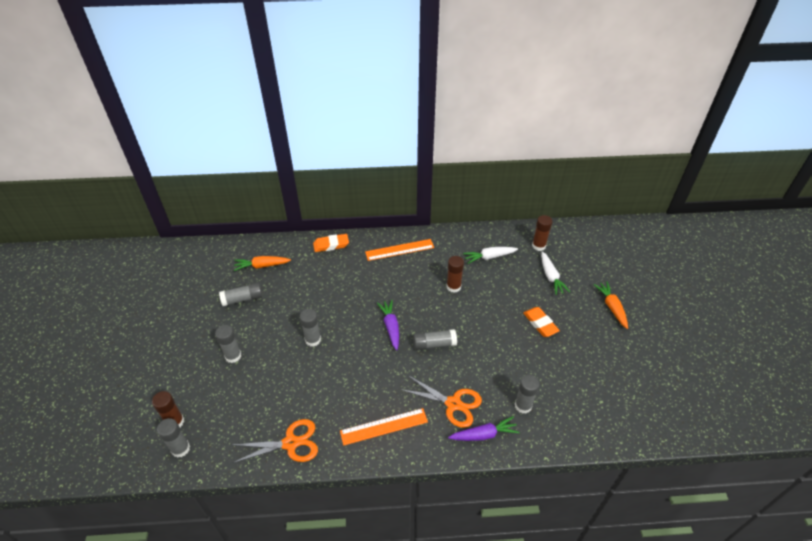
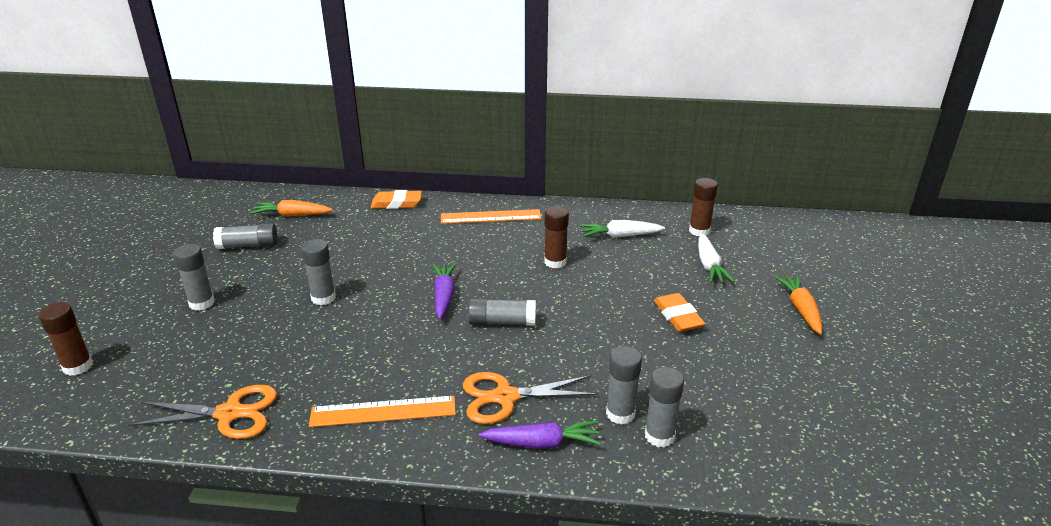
camera: 10 degrees right, 15 degrees down
(180, 449) = (66, 399): grey glue stick -> grey glue stick (659, 436)
(453, 404) = (505, 397): orange scissors -> orange scissors turned 135 degrees clockwise

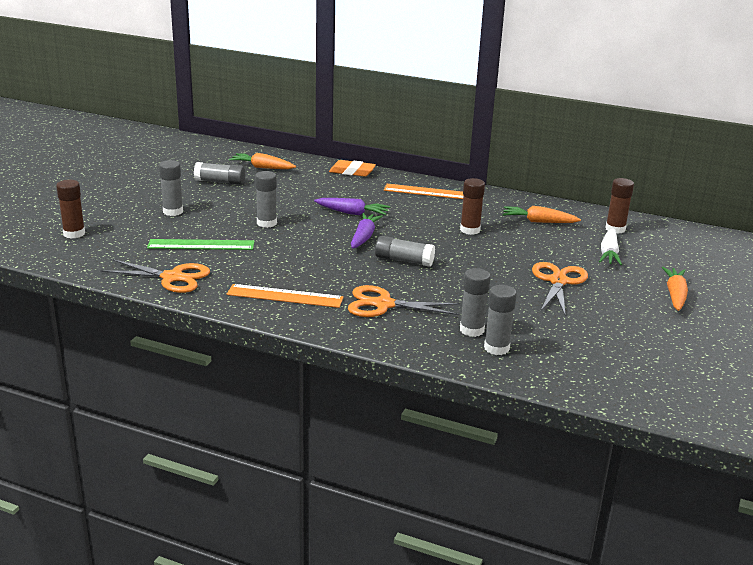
camera: 15 degrees right, 5 degrees down
(252, 349) = (201, 245): none -> green ruler
(542, 443) = (399, 335): purple carrot -> purple carrot (352, 213)
(620, 236) = (538, 222): white carrot -> orange carrot
(678, 316) = (558, 281): orange eraser -> orange scissors

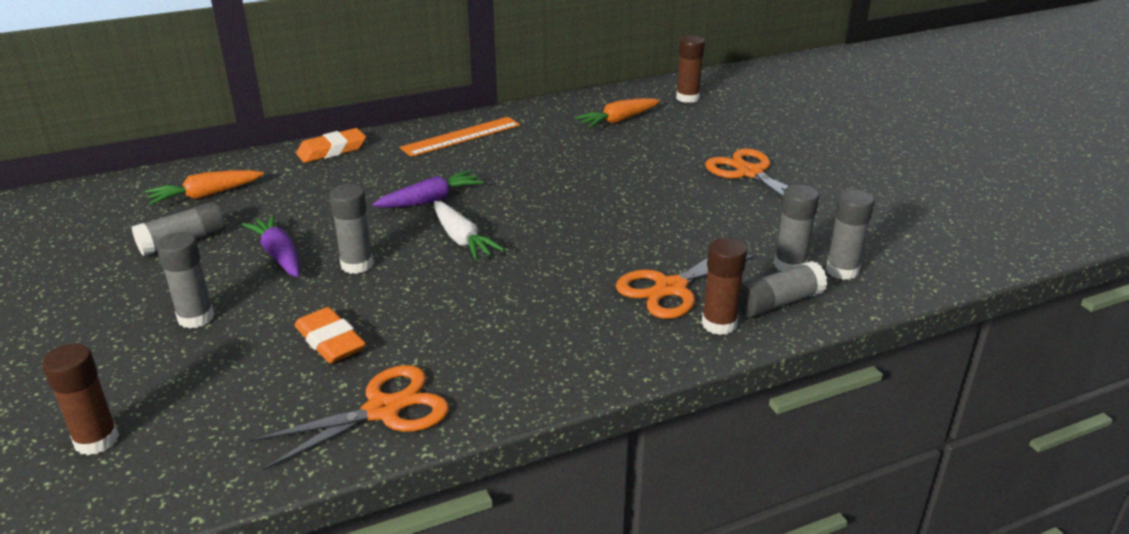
camera: 45 degrees left, 5 degrees up
(201, 245) = (330, 341): green ruler -> orange eraser
(285, 296) = (561, 344): orange ruler -> none
(364, 237) = (499, 222): purple carrot -> purple carrot (279, 255)
(404, 260) = (590, 226): grey glue stick -> grey glue stick (778, 303)
(470, 230) = (580, 159): brown glue stick -> brown glue stick (719, 324)
(609, 253) = (729, 124): white carrot -> white carrot (462, 239)
(675, 295) = (843, 138): orange carrot -> none

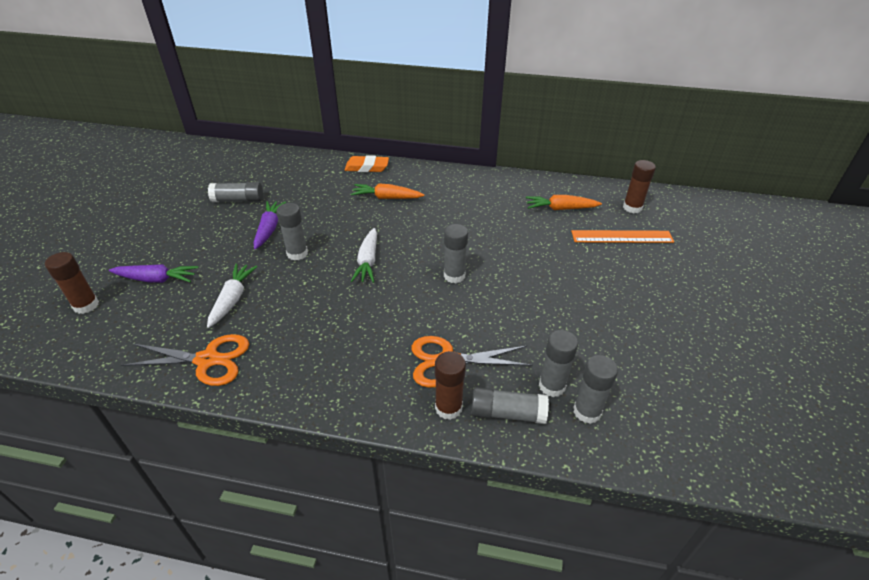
camera: 35 degrees right, 10 degrees up
(196, 318) = (194, 252): grey glue stick -> grey glue stick (454, 276)
(205, 195) = (278, 174): orange carrot -> orange carrot (386, 198)
(330, 341) = (232, 299): orange eraser -> white carrot
(430, 200) = (381, 225): purple carrot -> purple carrot (156, 279)
(461, 136) = (447, 184): orange ruler -> orange ruler (621, 237)
(749, 173) = (609, 291): orange scissors -> none

